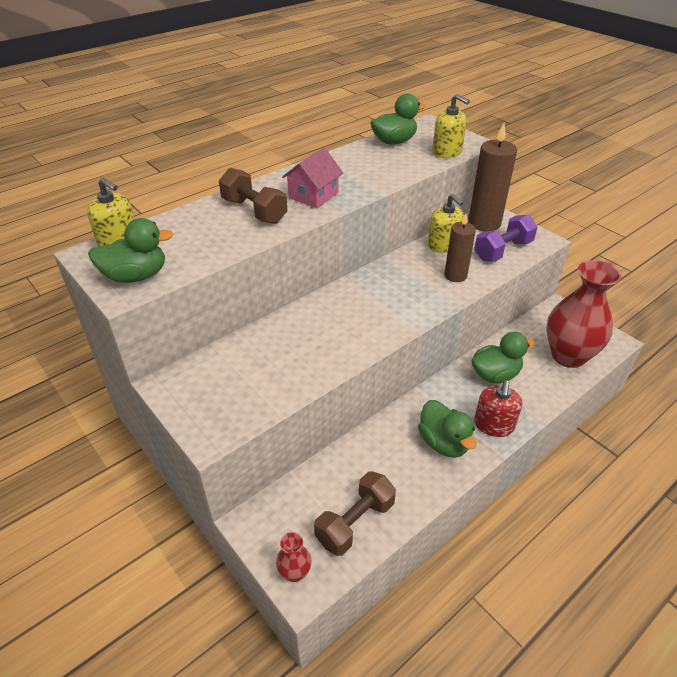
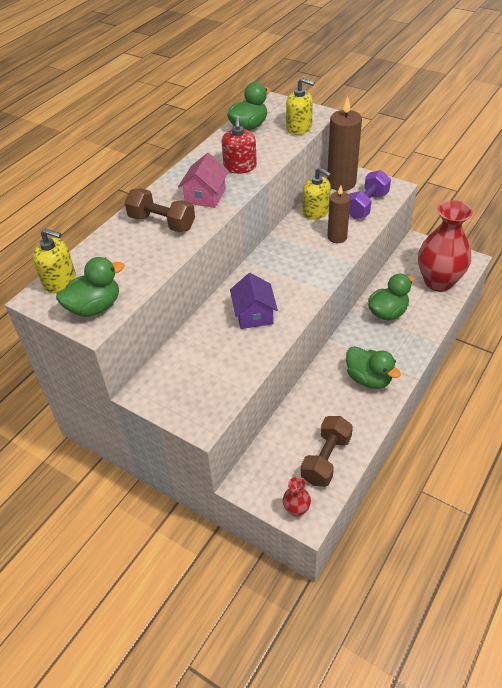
camera: 15 degrees left, 5 degrees up
(326, 333) = (254, 314): none -> purple house
(494, 425) = (401, 354): red soap dispenser -> red soap dispenser (240, 167)

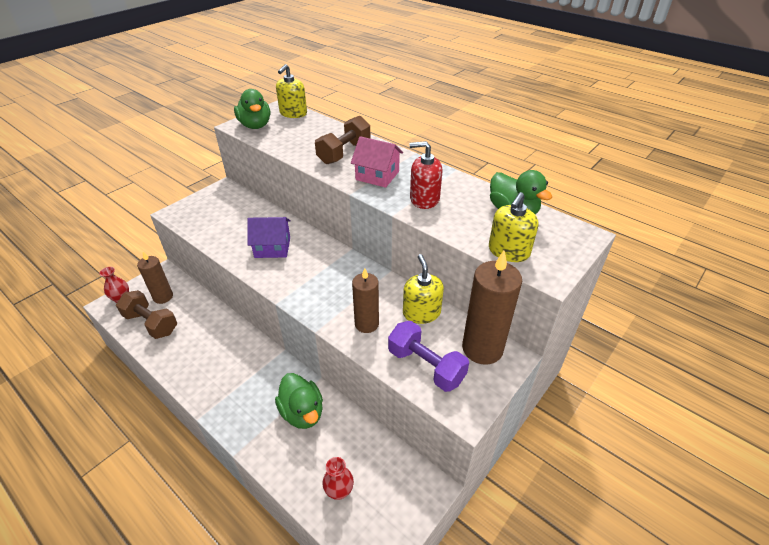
camera: 95 degrees right, 5 degrees down
(284, 465) = (163, 297): none -> brown candle
(316, 211) = (421, 313): yellow soap dispenser -> yellow soap dispenser turned 120 degrees clockwise
(368, 379) = (217, 372): green duck -> none
(438, 282) = (339, 491): red vase -> red vase, size x0.42

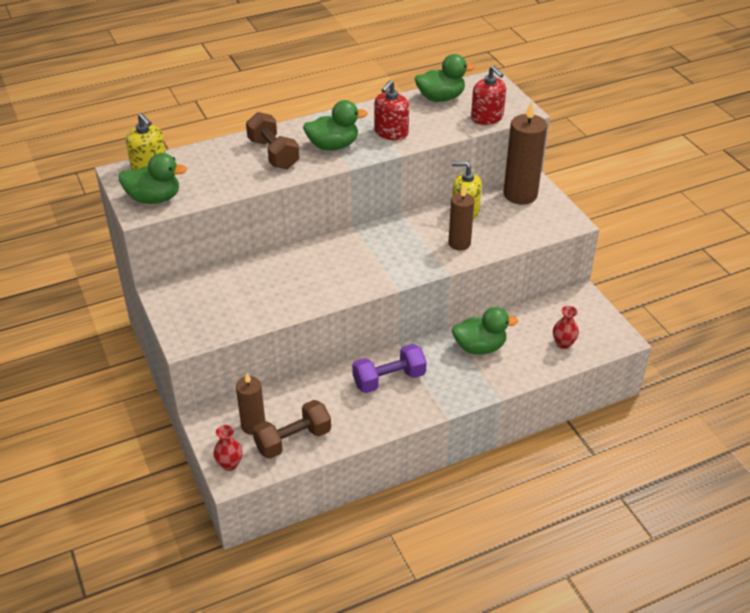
camera: 65 degrees left, 0 degrees up
(272, 247) = (312, 276): purple house -> none
(377, 175) = (333, 146): pink house -> green duck
(426, 366) = (521, 226): purple dumbbell -> purple dumbbell (389, 379)
(508, 251) = (487, 117): yellow soap dispenser -> red soap dispenser

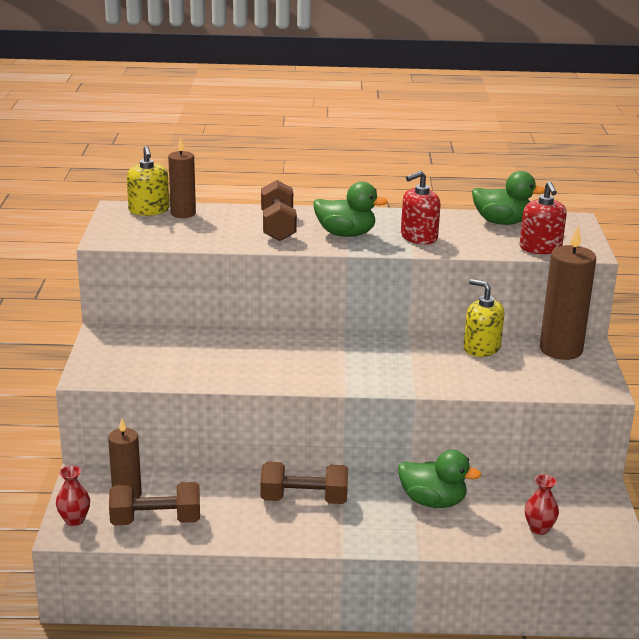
camera: 25 degrees right, 15 degrees down
(154, 199) = (128, 233): green duck -> none
(389, 379) = (304, 499): purple dumbbell -> brown dumbbell
(459, 243) = (450, 374): brown candle -> brown candle (183, 213)

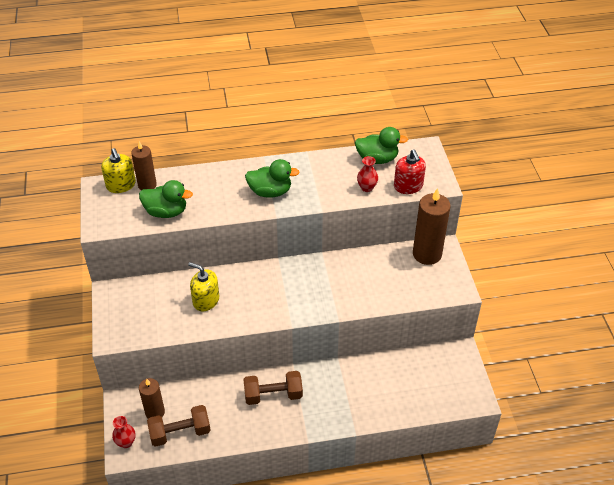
camera: 10 degrees left, 20 degrees up
(278, 227) = (220, 190): brown dumbbell -> none
(418, 237) = (322, 187): red soap dispenser -> none
(433, 501) = (356, 381): green duck -> green duck (166, 212)
(481, 348) = (374, 261): yellow soap dispenser -> yellow soap dispenser (206, 300)
(539, 529) = (427, 393): red vase -> red vase (366, 188)

